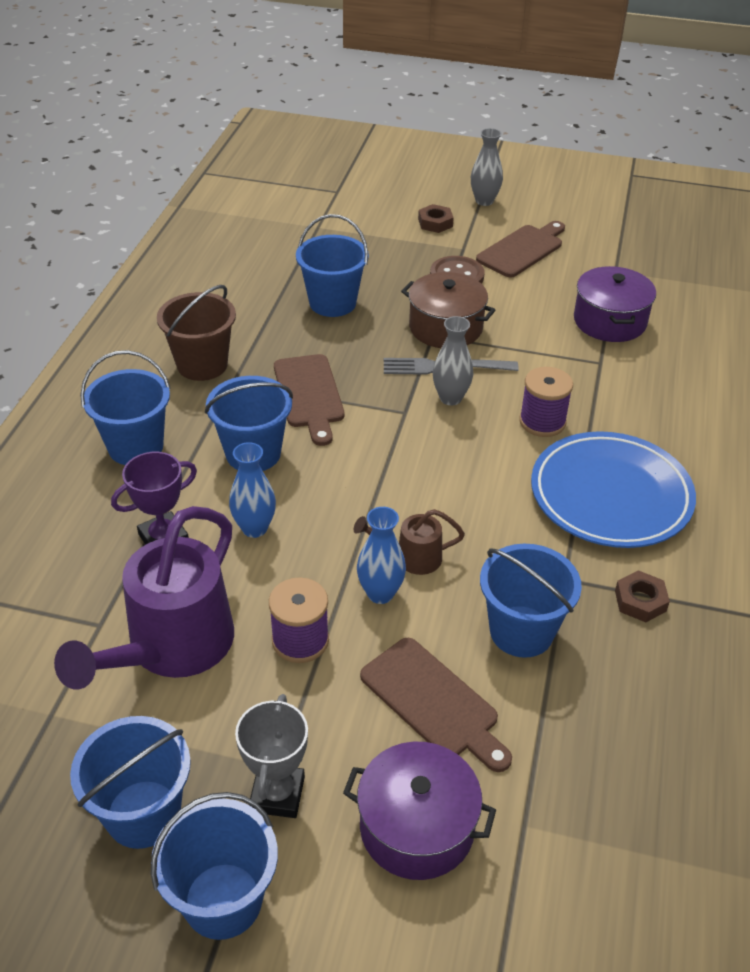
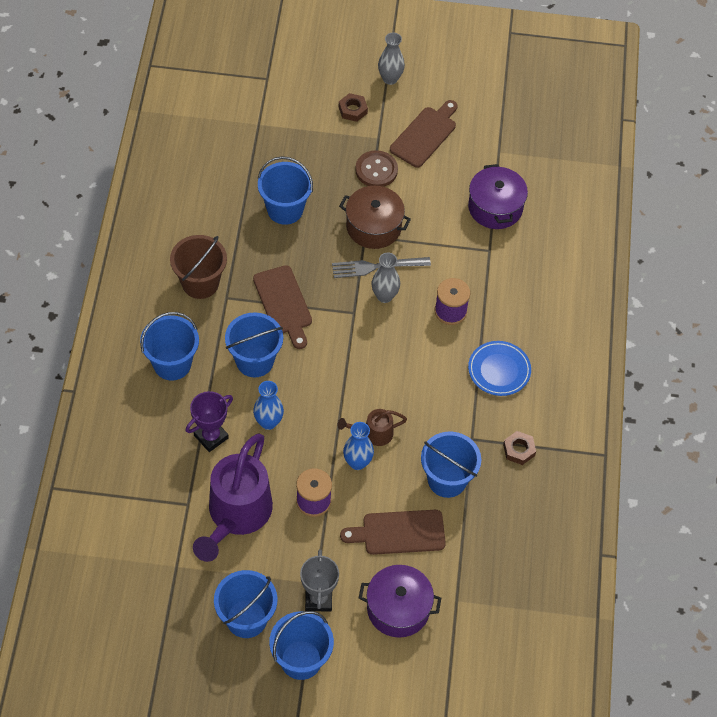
camera: 10 degrees left, 15 degrees up
(433, 702) = (399, 533): brown cutting board -> brown cutting board turned 135 degrees clockwise
(610, 495) = (499, 370): blue plate -> blue plate, size x0.58

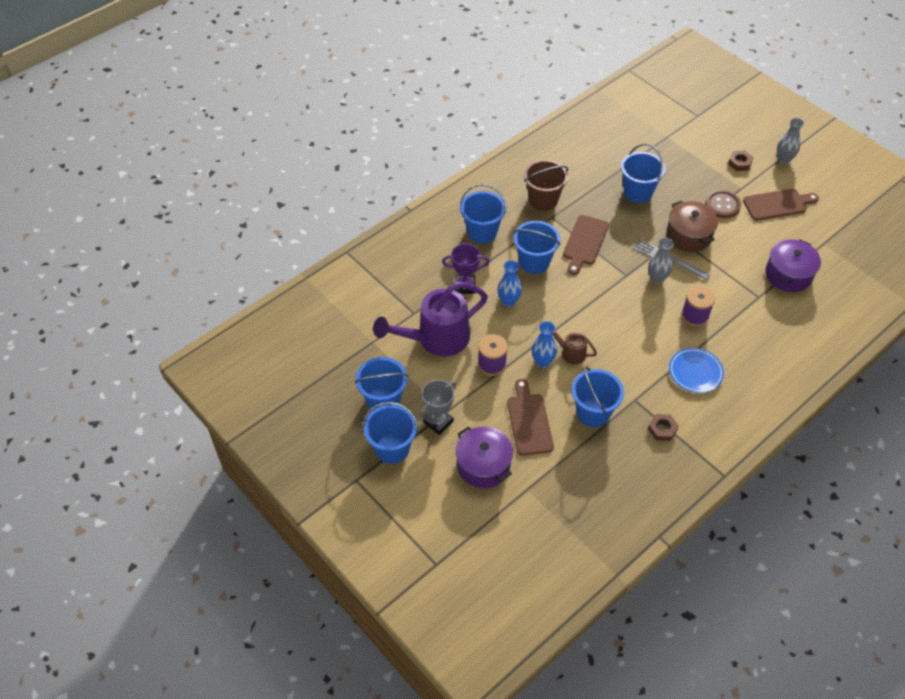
camera: 45 degrees right, 5 degrees down
(399, 533) = (529, 421): brown cutting board -> brown cutting board turned 45 degrees clockwise

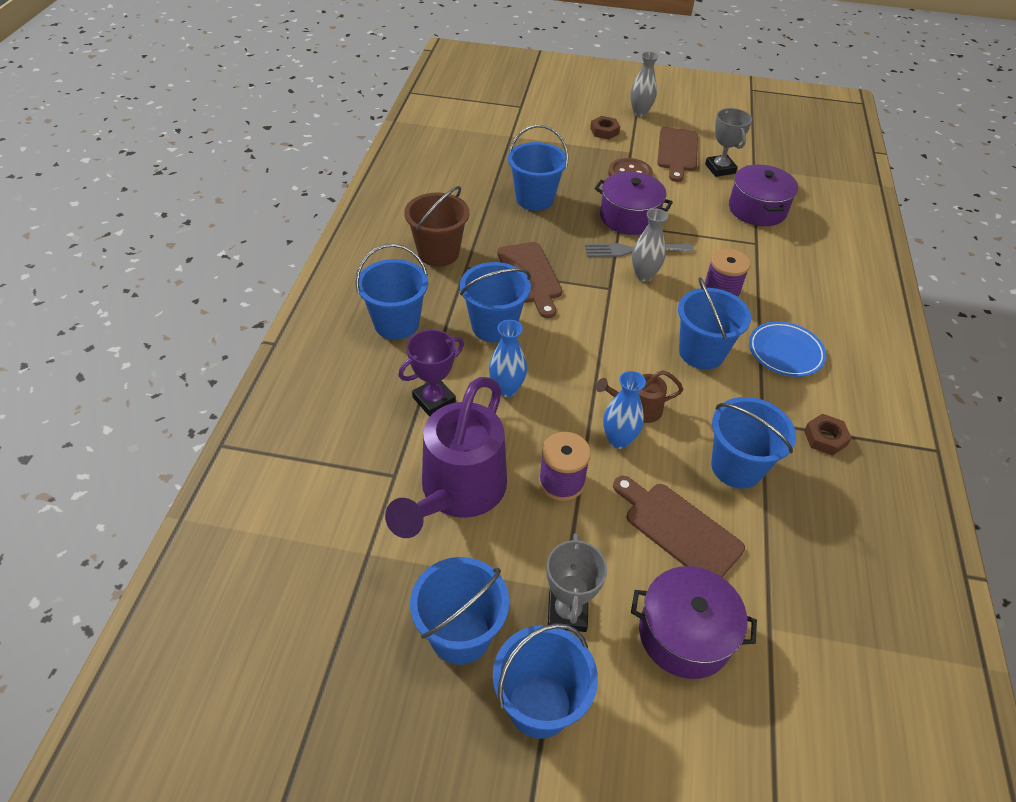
camera: 40 degrees left, 5 degrees down
(642, 343) = (701, 352): none -> blue bucket
(689, 235) = (629, 217): brown pot -> purple pot
(777, 204) = (677, 152): brown cutting board -> brown cutting board turned 150 degrees clockwise
(795, 232) = (720, 169): none -> grey trophy

